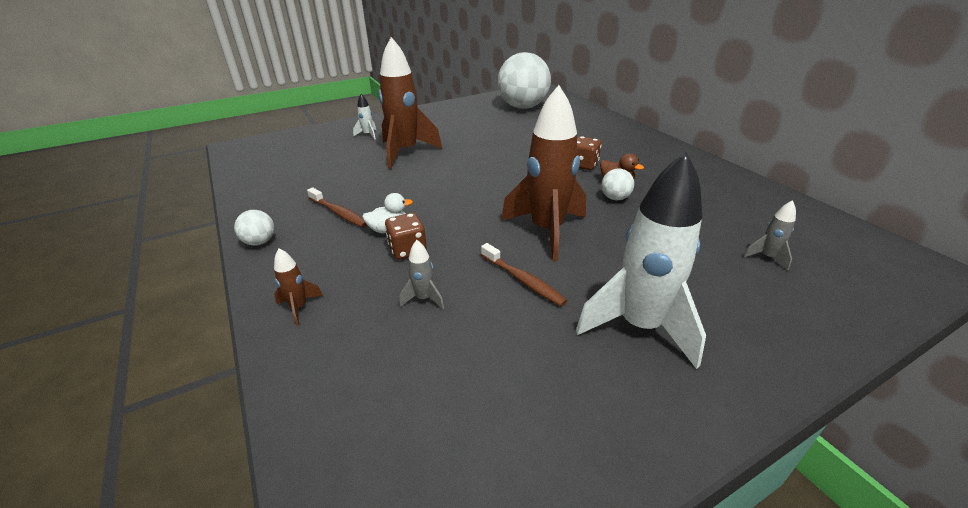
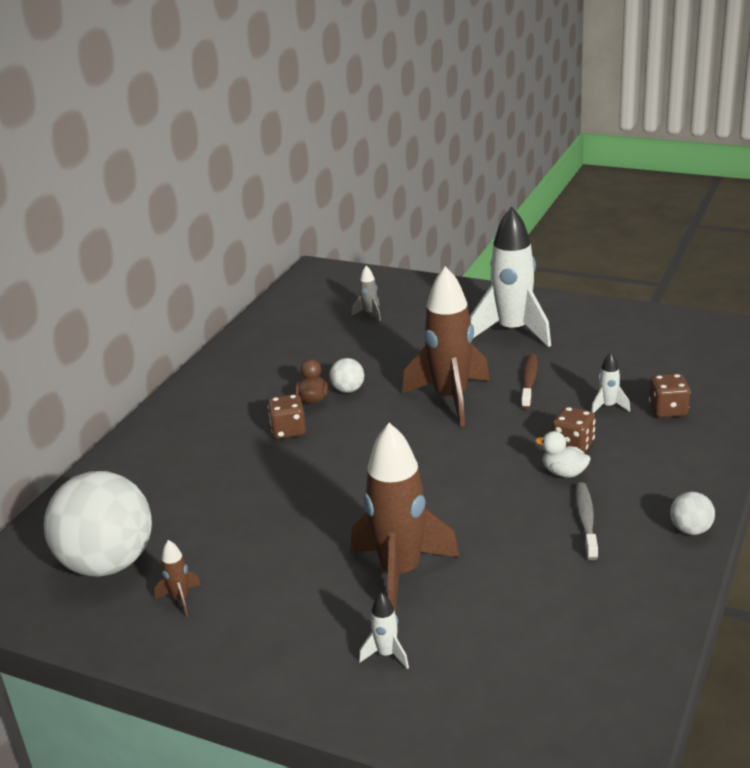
camera: 125 degrees left, 5 degrees down
(299, 307) = (699, 448): brown rocket -> brown rocket (180, 599)
(339, 213) = (586, 520): brown toothbrush -> grey toothbrush
(364, 330) = (668, 410): none -> brown dice
(424, 299) = (608, 406): grey rocket -> white rocket

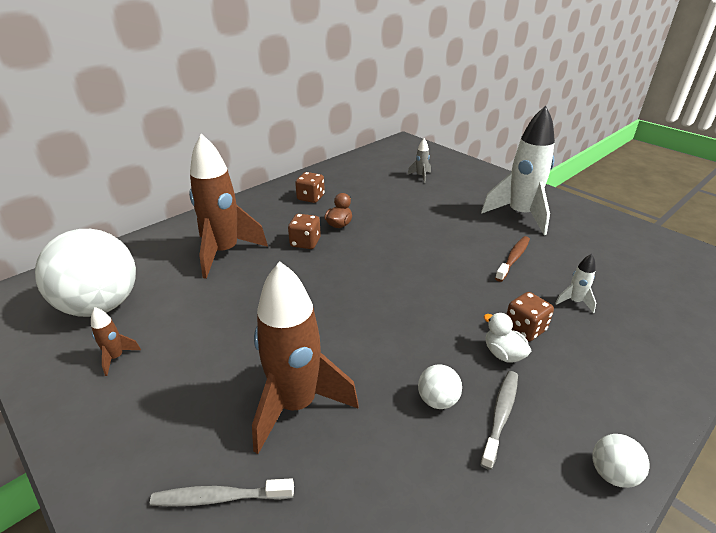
camera: 20 degrees right, 5 degrees up
(348, 390) = (369, 225): white ball -> white ball (437, 400)
(386, 654) = (219, 497): white rocket -> grey toothbrush
(451, 399) = (441, 254): brown rocket -> brown rocket (225, 252)
(668, 410) = (633, 323): brown dice -> brown dice (311, 198)

